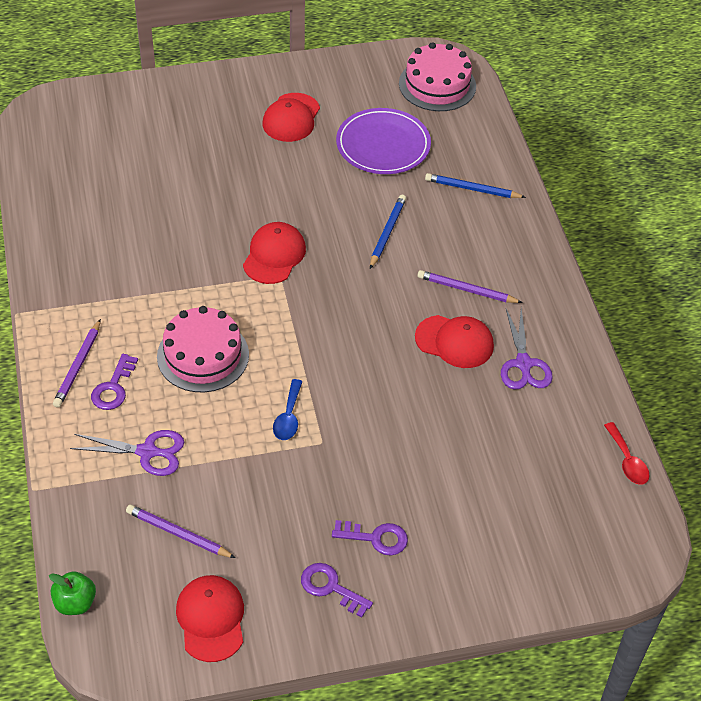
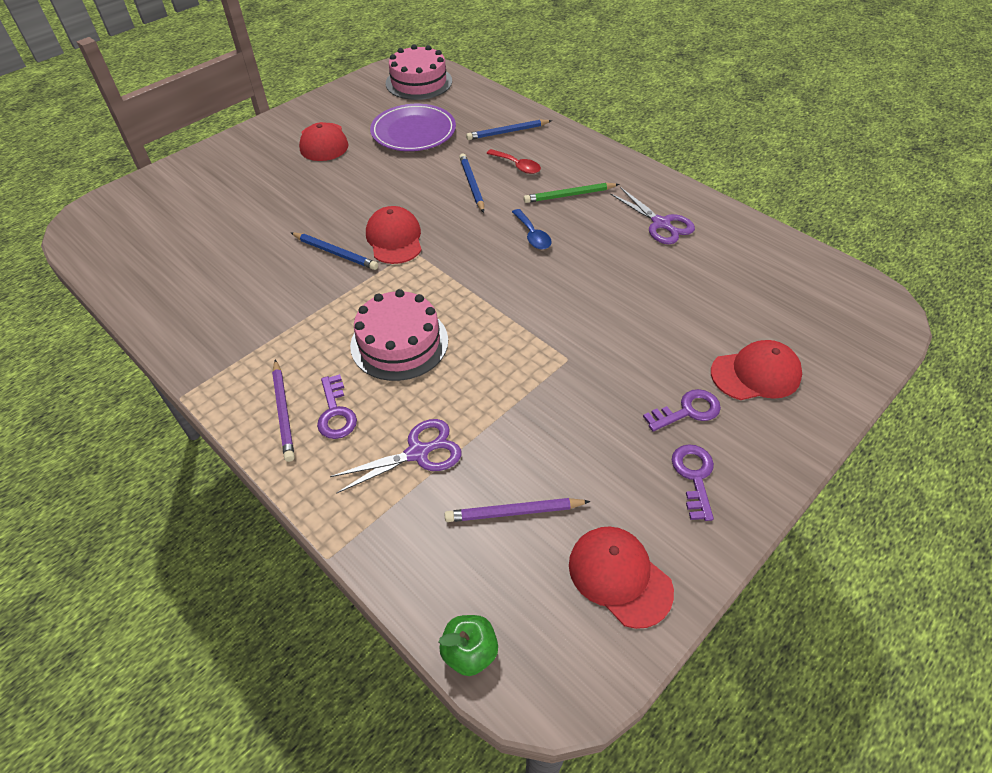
camera: 30 degrees left, 0 degrees up
(215, 244) = (335, 253): none -> blue pencil
(288, 417) = (520, 353): blue spoon -> blue spoon (532, 235)
(330, 587) = (694, 476): purple key -> purple key turned 90 degrees clockwise
(454, 342) = (596, 233): red cap -> red cap (756, 374)
(466, 290) = (569, 195): purple pencil -> green pencil
(627, 461) = (800, 251): red spoon -> red spoon (517, 166)

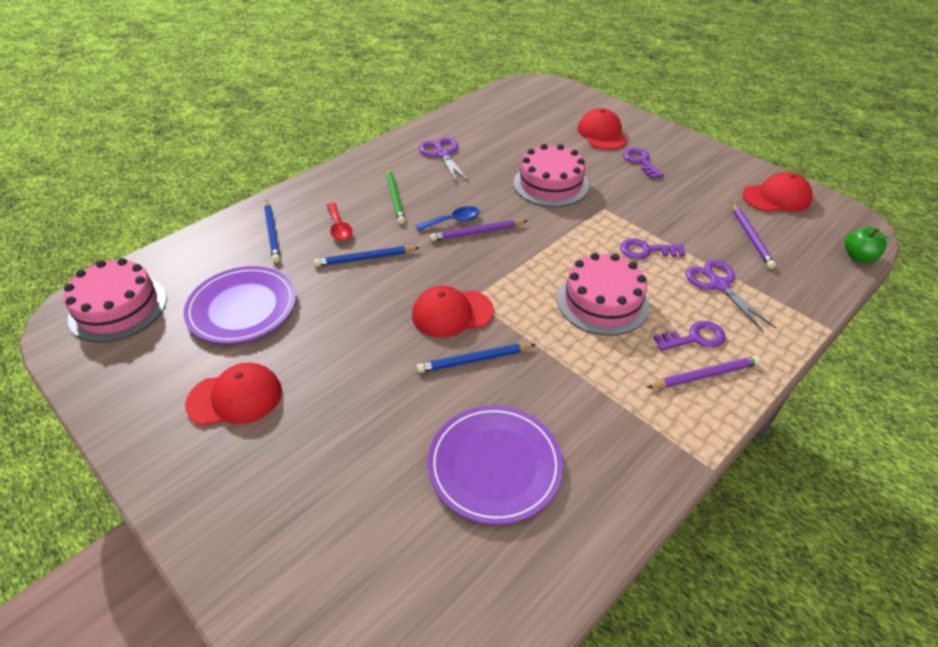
camera: 90 degrees left, 5 degrees down
(227, 265) = (494, 465): none -> purple plate
(335, 253) = (474, 360): blue pencil -> blue pencil turned 135 degrees counterclockwise
(513, 252) = (477, 232): none -> purple pencil
(517, 166) = (339, 227): red spoon -> red spoon turned 120 degrees clockwise
(613, 313) = (550, 184): none -> pink cake
(619, 576) = (777, 197): red cap -> red cap turned 150 degrees counterclockwise
(660, 224) = (442, 154): purple scissors -> purple scissors turned 75 degrees counterclockwise
(694, 476) = (693, 165): purple key -> purple key (646, 250)

